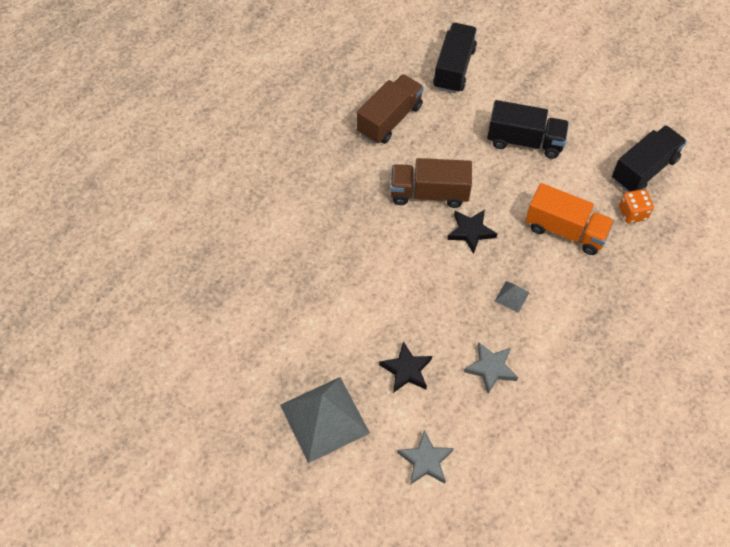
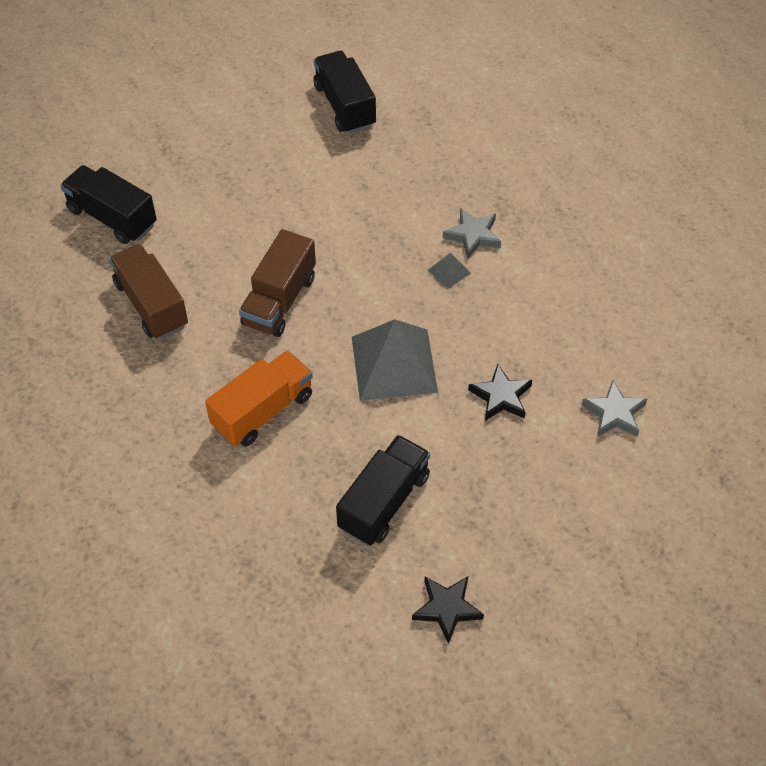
camera: 70 degrees left, 5 degrees down
(324, 419) = (532, 495): grey pyramid -> grey pyramid (394, 364)
(471, 232) = (350, 279): black star -> black star (447, 608)
(491, 368) = (527, 319): grey star -> grey star (473, 235)
(524, 141) = (254, 190): black truck -> black truck (384, 502)
(565, 230) = (388, 197): orange truck -> orange truck (263, 411)
(632, 213) = (393, 135): orange dice -> none

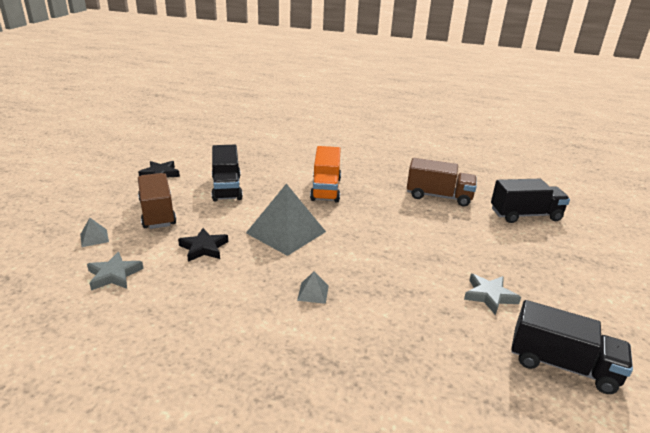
camera: 135 degrees right, 25 degrees down
(279, 301) = (387, 226): brown truck -> brown truck (157, 213)
(473, 235) = (325, 326): grey star -> grey star (489, 296)
(608, 495) = (94, 238): none -> grey pyramid

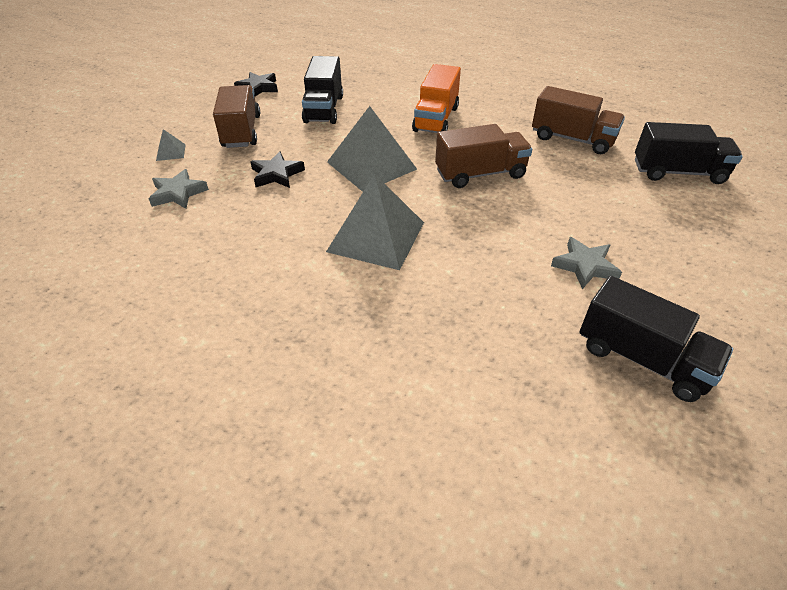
camera: 15 degrees right, 15 degrees up
(313, 292) = (376, 236): grey pyramid -> grey pyramid, size x2.38
(379, 230) = (480, 174): none -> brown truck

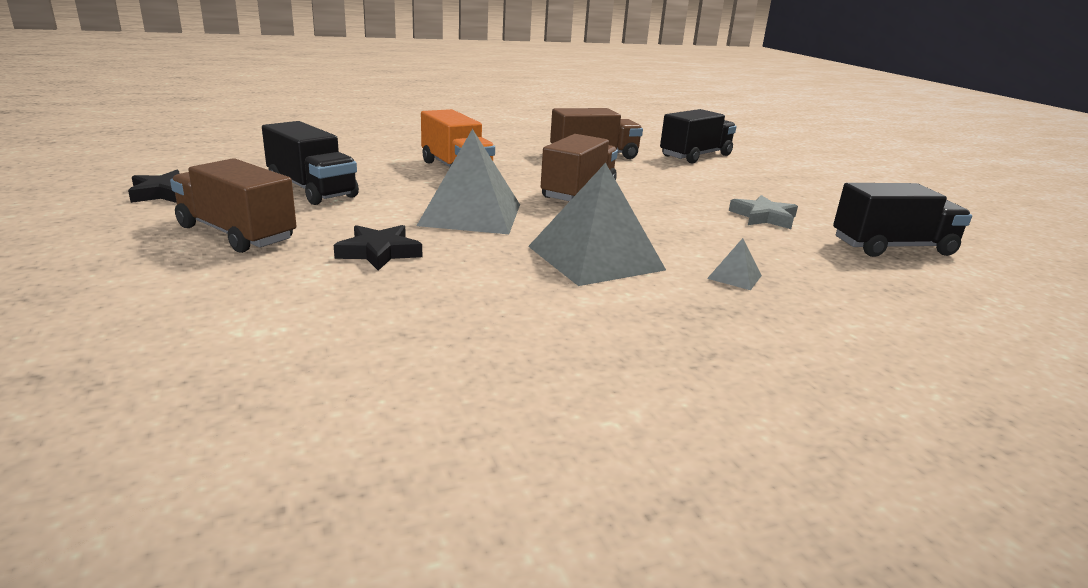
camera: 50 degrees left, 20 degrees down
(171, 152) = (158, 283): grey pyramid -> grey pyramid (734, 276)
(178, 193) = (274, 313): grey star -> none

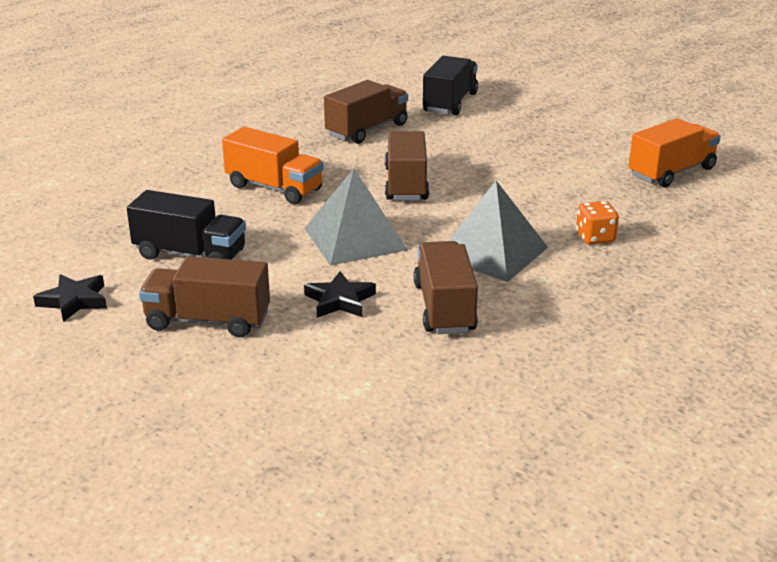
camera: 25 degrees left, 5 degrees up
(474, 288) = (444, 308): none -> brown truck
(734, 276) = (595, 238): grey pyramid -> orange dice
(764, 217) = (566, 168): grey star -> none
(893, 247) = (671, 172): black truck -> orange truck

